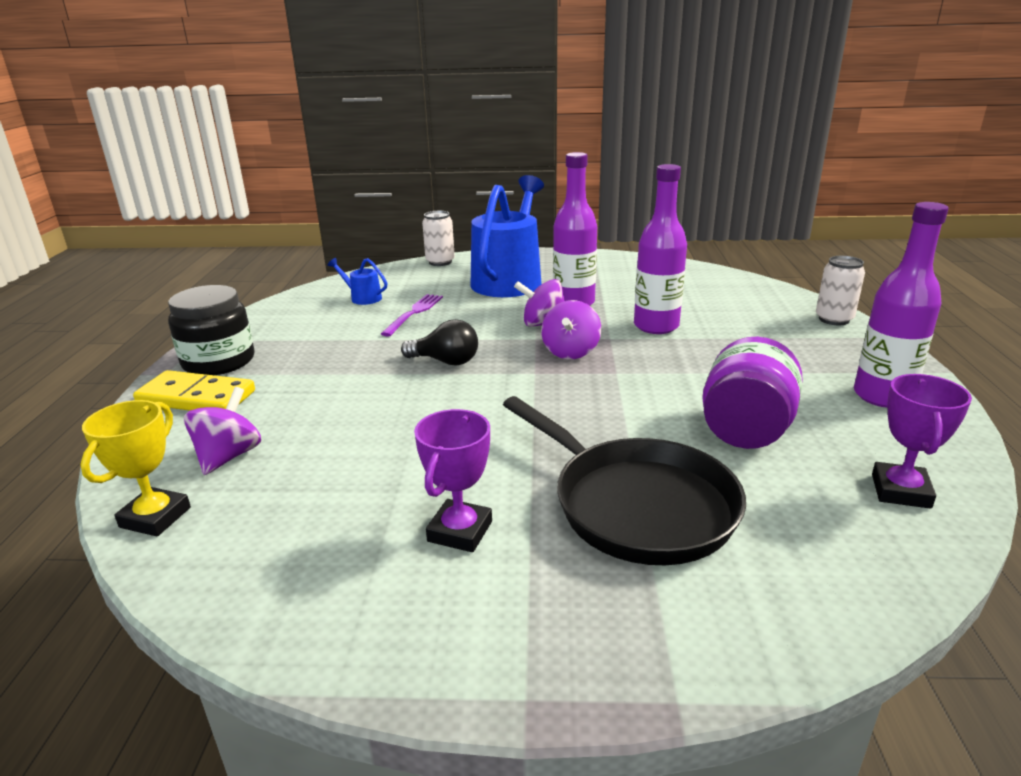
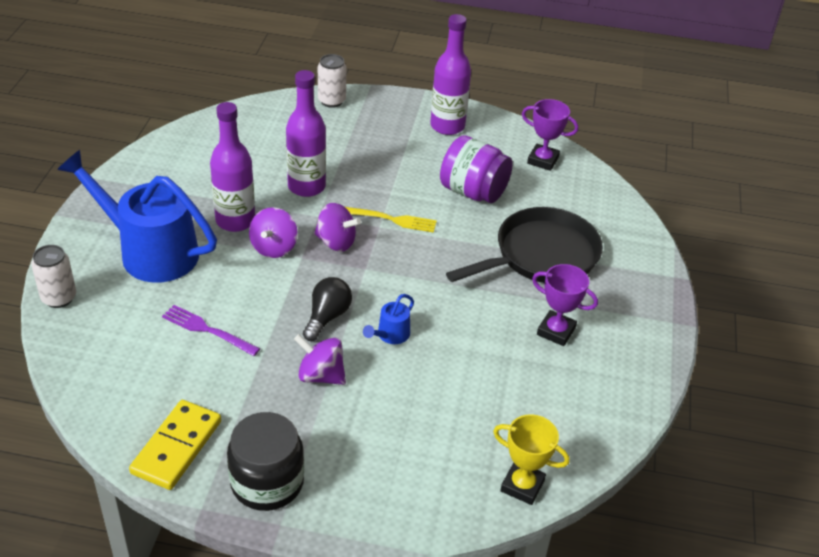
camera: 85 degrees left, 15 degrees up
(196, 397) = (342, 489): yellow domino -> yellow domino (176, 447)
(229, 456) = (450, 453): purple spinning top -> purple spinning top (321, 375)
(362, 298) = (142, 369): blue watering can -> blue watering can (390, 335)
(635, 378) = (392, 219): none -> yellow fork

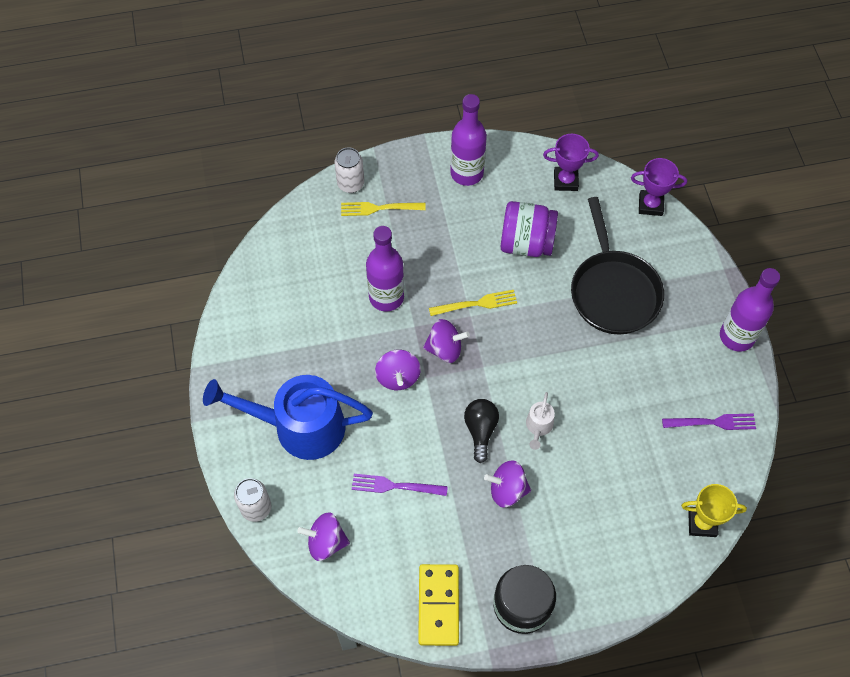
camera: 20 degrees left, 20 degrees up
(104, 349) = (326, 542): none -> purple spinning top
(235, 221) = (349, 362): purple bottle -> purple bottle (736, 336)
(345, 124) = (379, 208): none -> yellow fork
(390, 335) = (538, 427): blue watering can -> white watering can
(541, 255) = (613, 291): black pan -> black pan turned 135 degrees clockwise
(556, 331) = (660, 366): purple trophy -> purple trophy (650, 205)
(588, 399) = (713, 422): none -> purple fork

